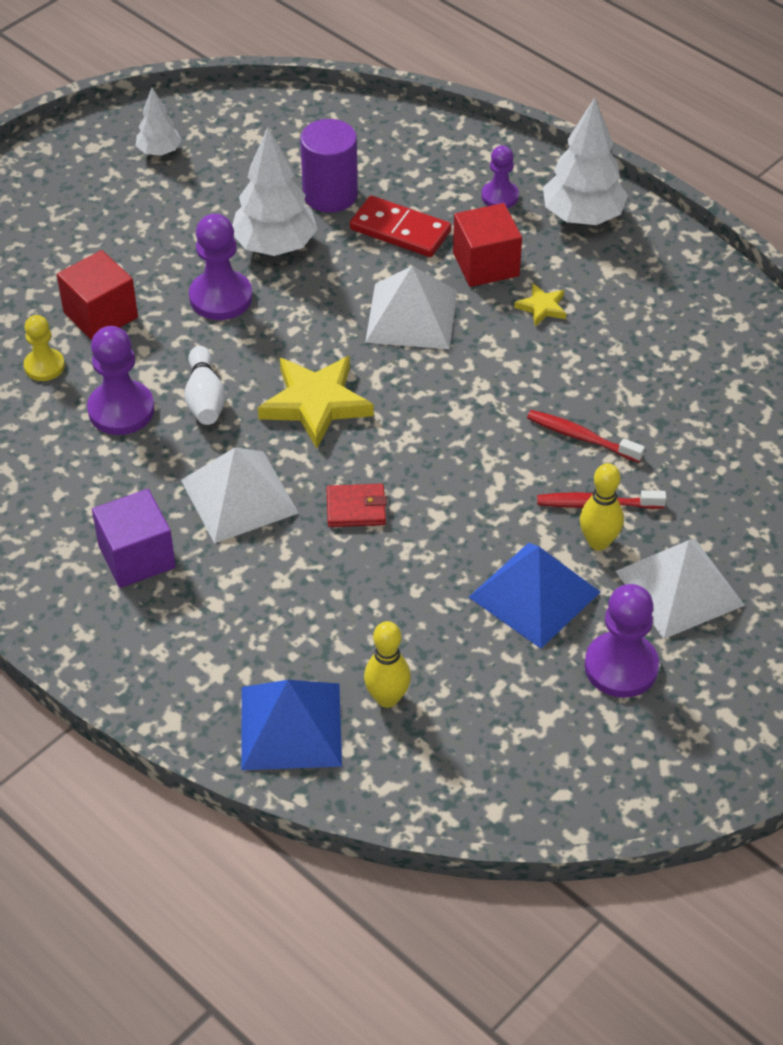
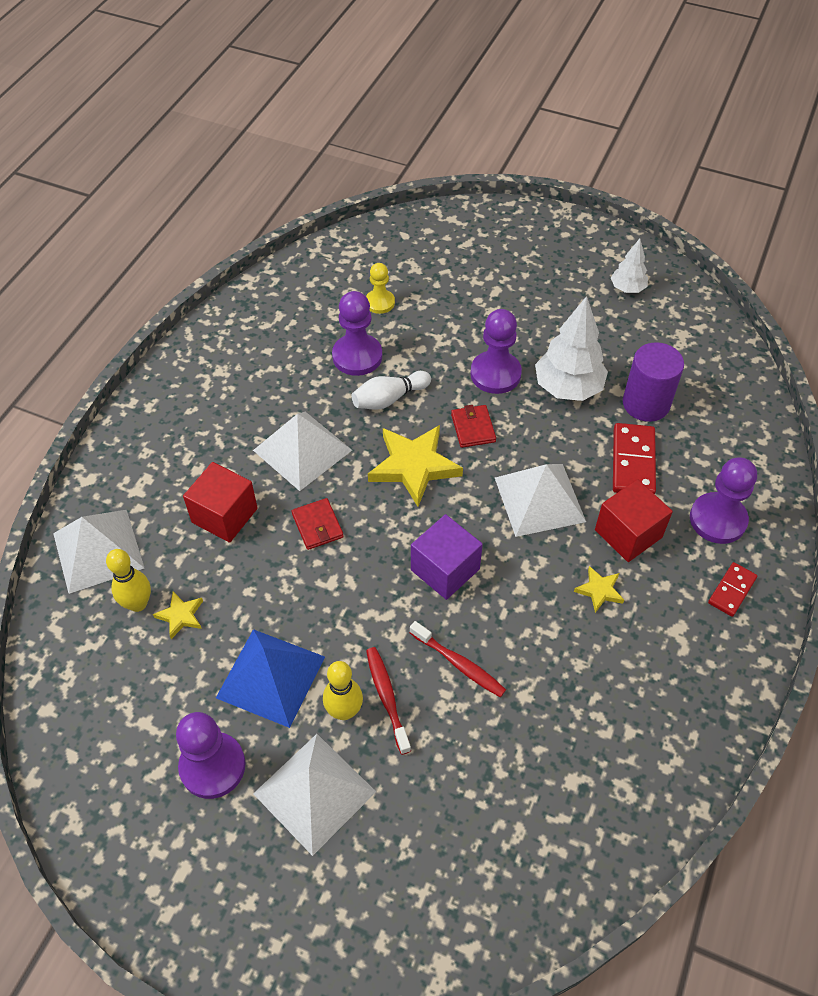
camera: 70 degrees right, 5 degrees up
(100, 315) = (442, 314): red cube -> red cube (224, 515)
(137, 557) = (225, 411): purple cube -> purple cube (445, 569)
(288, 339) = (473, 428): none -> red wallet
(290, 726) = (98, 550): blue pyramid -> white pyramid
(422, 660) = (181, 616): none -> yellow star
(499, 196) = (717, 519): purple pawn -> purple pawn, size x1.61
(581, 437) = (459, 664): red toothbrush -> red toothbrush turned 120 degrees clockwise
(582, 217) = (731, 590): white tree -> red domino

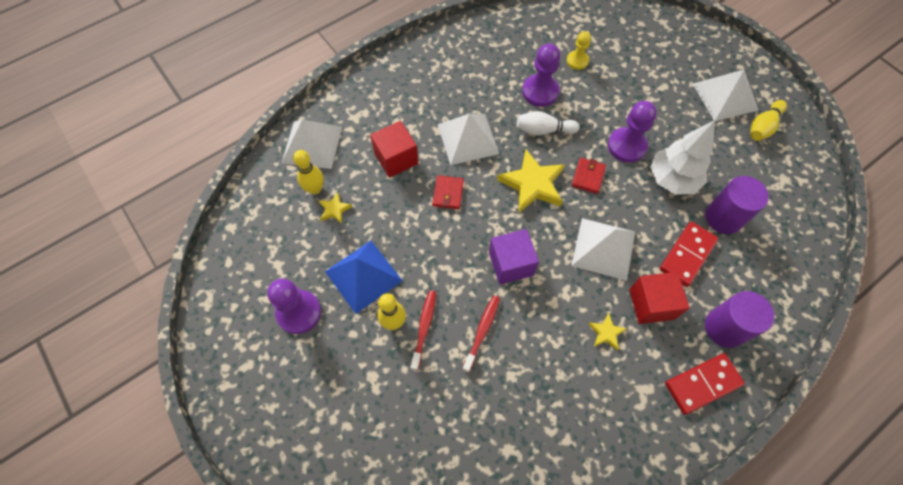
camera: 30 degrees right, 10 degrees up
(314, 792) = (346, 362): white pyramid -> white pyramid (725, 96)
(459, 664) = (482, 331): red toothbrush -> red toothbrush turned 135 degrees counterclockwise
(627, 288) = (762, 127): white tree -> yellow bowling pin
(717, 519) = (724, 328): purple pawn -> purple cylinder
(731, 590) = (702, 384): red domino -> red domino, size x1.61

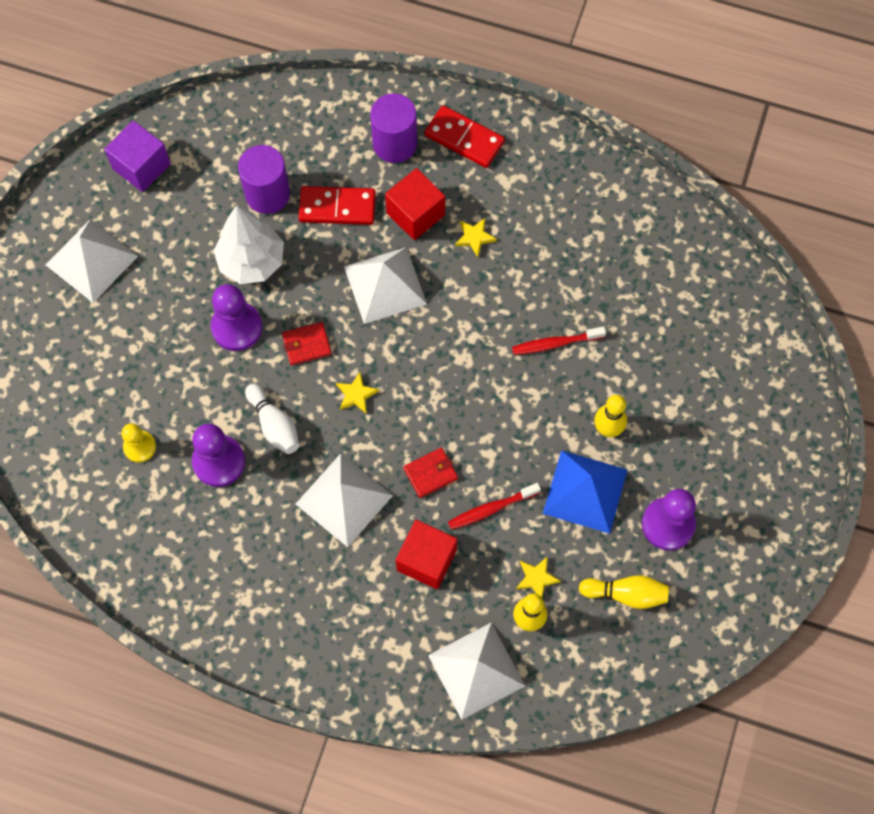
camera: 125 degrees left, 5 degrees up
(424, 328) = (591, 397): red toothbrush -> red toothbrush (491, 509)
(511, 264) = (466, 360): purple cube -> purple cube (141, 166)
(532, 184) = (356, 394): yellow star -> yellow star, size x0.49
(762, 127) = (114, 205): yellow bowling pin -> yellow bowling pin (626, 594)

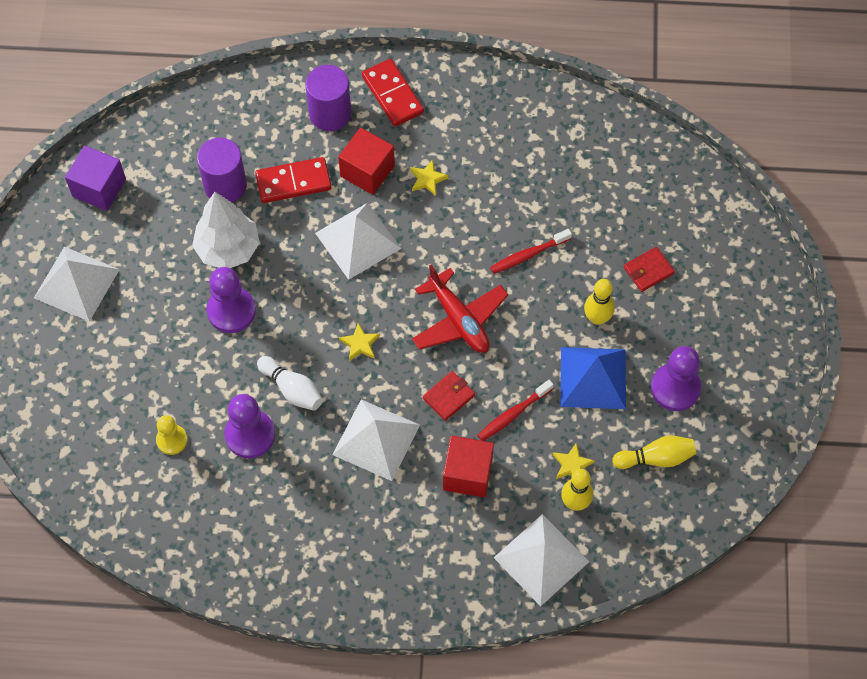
camera: 15 degrees left, 5 degrees down
(306, 345) = (301, 311): red wallet -> red wallet (648, 270)
(464, 139) = (392, 94): red domino -> red domino turned 45 degrees clockwise
(464, 394) = (458, 320): none -> red plane

